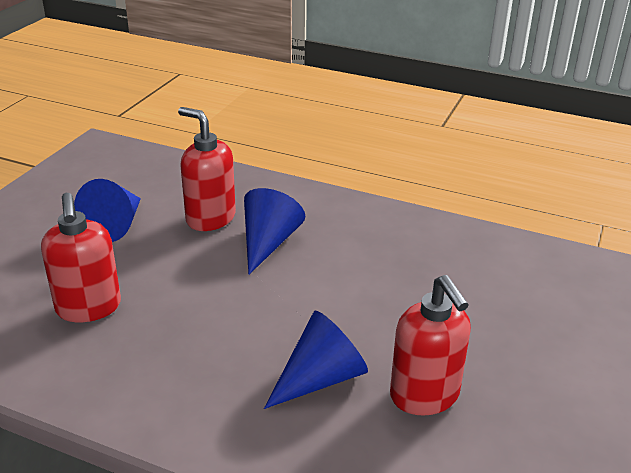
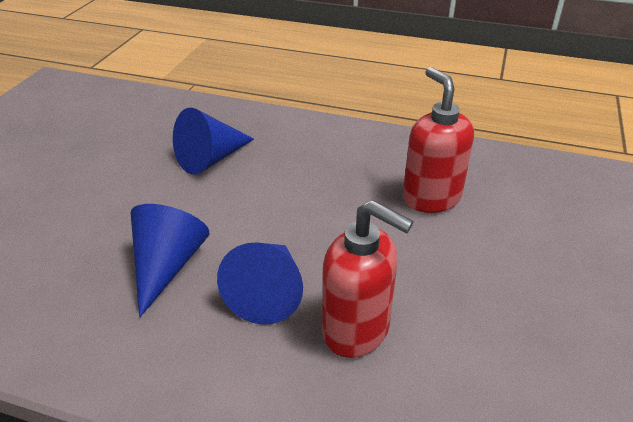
camera: 175 degrees right, 5 degrees up
(115, 225) = (477, 304): blue cone -> blue cone (167, 266)
(425, 396) = (131, 153): red soap dispenser -> none

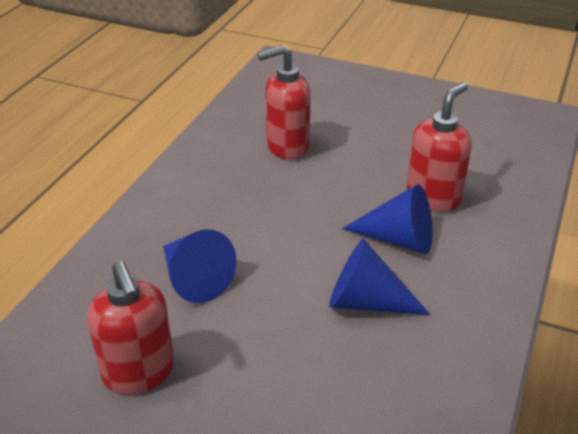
camera: 85 degrees left, 0 degrees up
(111, 145) = (139, 373): none -> red soap dispenser

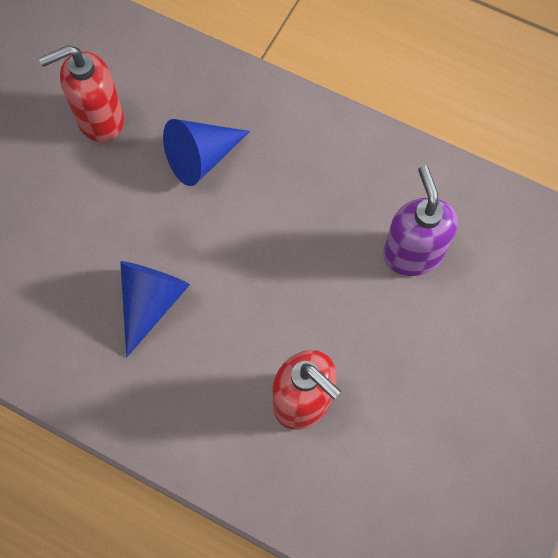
camera: 95 degrees right, 30 degrees up
(287, 146) = (412, 253): red soap dispenser -> purple soap dispenser
(398, 239) = (236, 349): blue cone -> none

